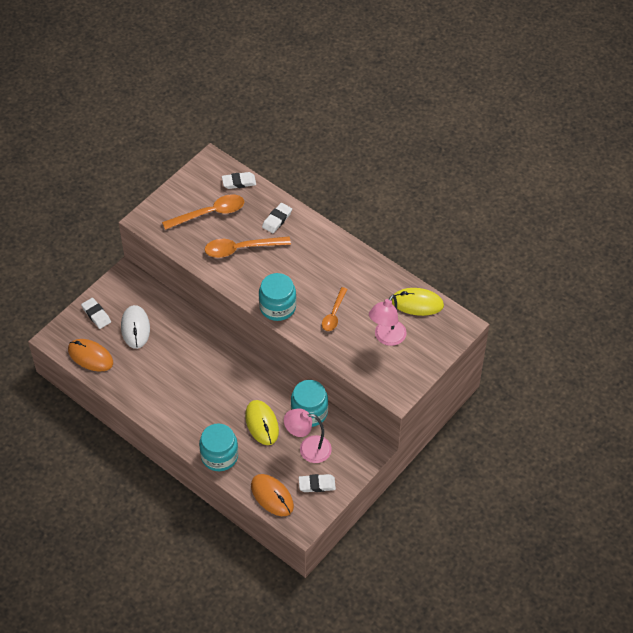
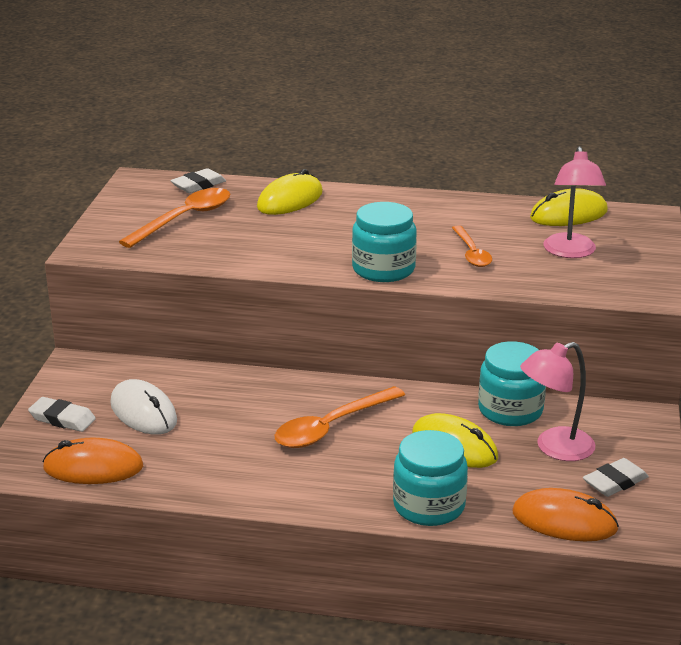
camera: 30 degrees left, 25 degrees down
(241, 249) = (267, 235): orange spoon -> orange spoon (331, 427)
(277, 219) = (290, 200): white eraser -> yellow mouse

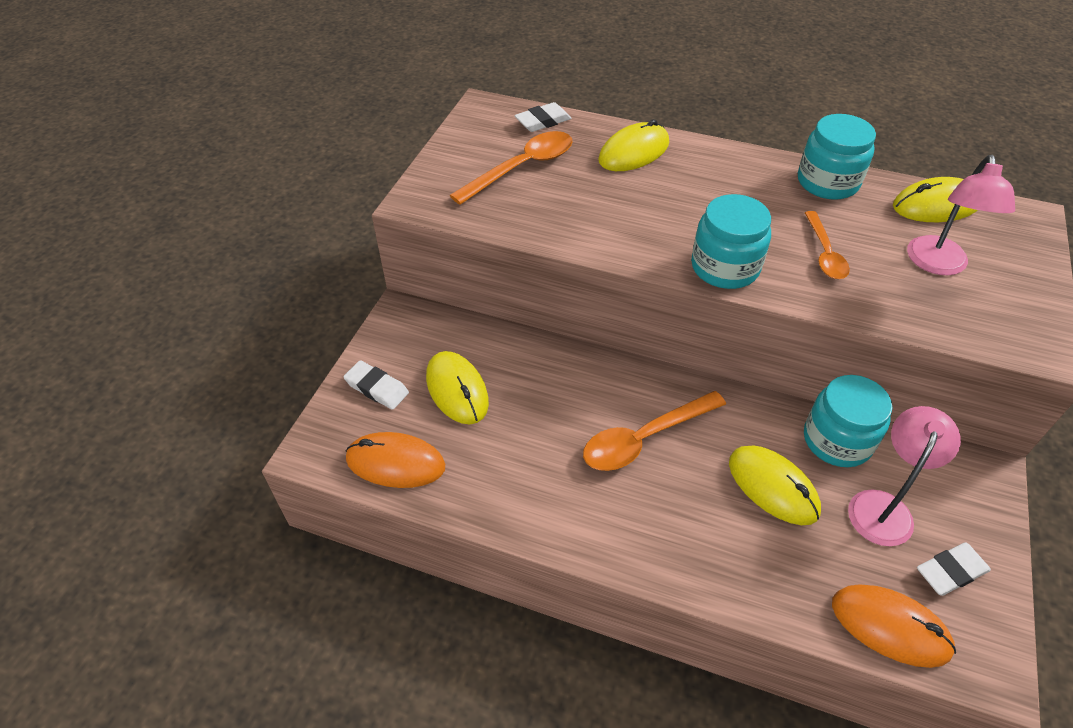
camera: 10 degrees right, 20 degrees up
(143, 412) = (457, 390): white mouse -> yellow mouse
(429, 506) = (738, 577): turquoise jar -> turquoise jar (827, 182)
(554, 448) = (883, 506): pink lamp -> pink lamp turned 135 degrees clockwise

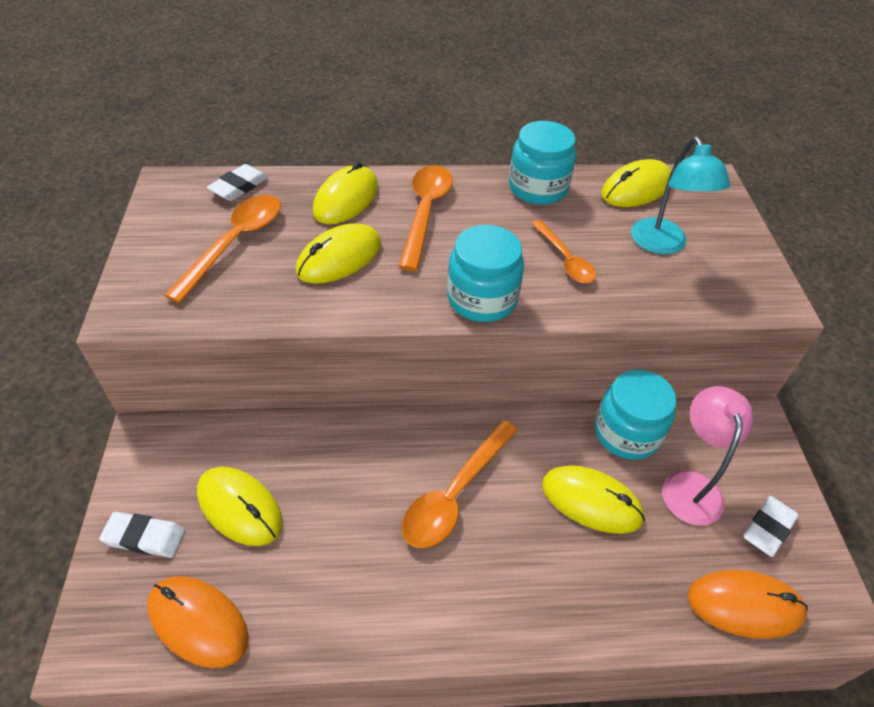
camera: 25 degrees left, 0 degrees up
(395, 463) = (198, 622): orange mouse -> orange mouse turned 45 degrees clockwise
(607, 201) = (339, 258): none -> yellow mouse
(703, 180) = (425, 213): none -> orange spoon
(938, 265) = (662, 245): pink lamp -> turquoise lamp

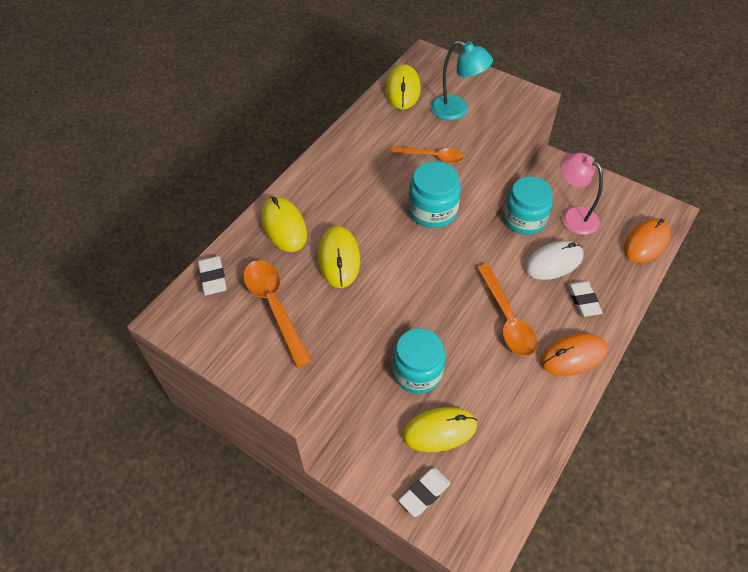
camera: 50 degrees left, 5 degrees up
(198, 622) = (503, 487): orange mouse -> orange mouse (573, 356)
(425, 213) = (335, 194): orange spoon -> none
(538, 188) = (362, 130): turquoise jar -> turquoise jar (417, 372)
(591, 501) = (553, 262): yellow mouse -> white mouse
(768, 528) = (615, 204): white eraser -> white eraser (583, 300)

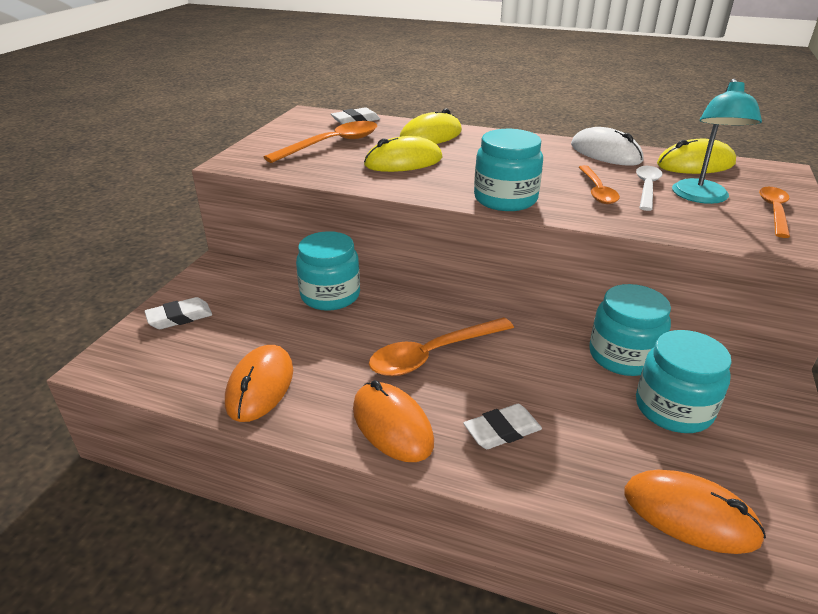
camera: 75 degrees right, 20 degrees down
(424, 493) = (179, 317): white eraser -> white eraser turned 60 degrees counterclockwise
(435, 130) = (647, 188): none -> white spoon
(439, 430) = (256, 318): yellow mouse -> none
(484, 88) = (774, 211): none -> orange spoon
(525, 431) = (260, 386): none -> orange mouse
(553, 262) = (560, 392): white mouse -> white mouse (605, 153)
(573, 216) = (673, 408): pink lamp -> turquoise jar

